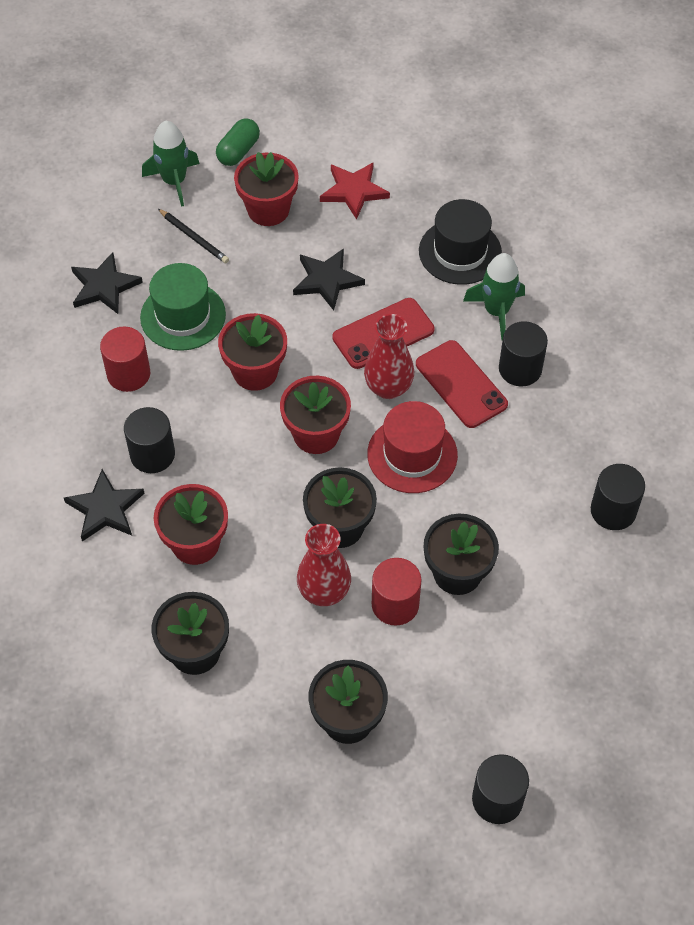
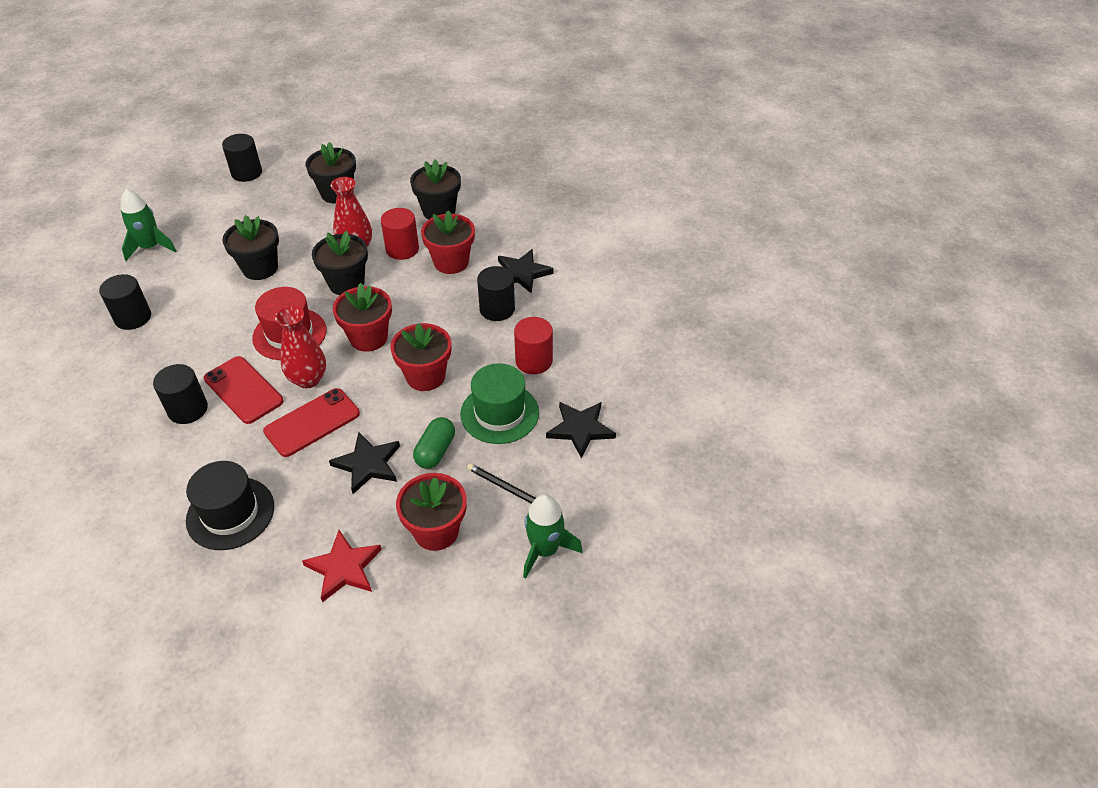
camera: 170 degrees right, 10 degrees down
(238, 151) = (482, 600): green capsule -> green capsule (435, 451)
(395, 604) = (306, 247): red cylinder -> red cylinder (402, 249)
(497, 311) = (201, 458): green rocket -> green rocket (150, 247)

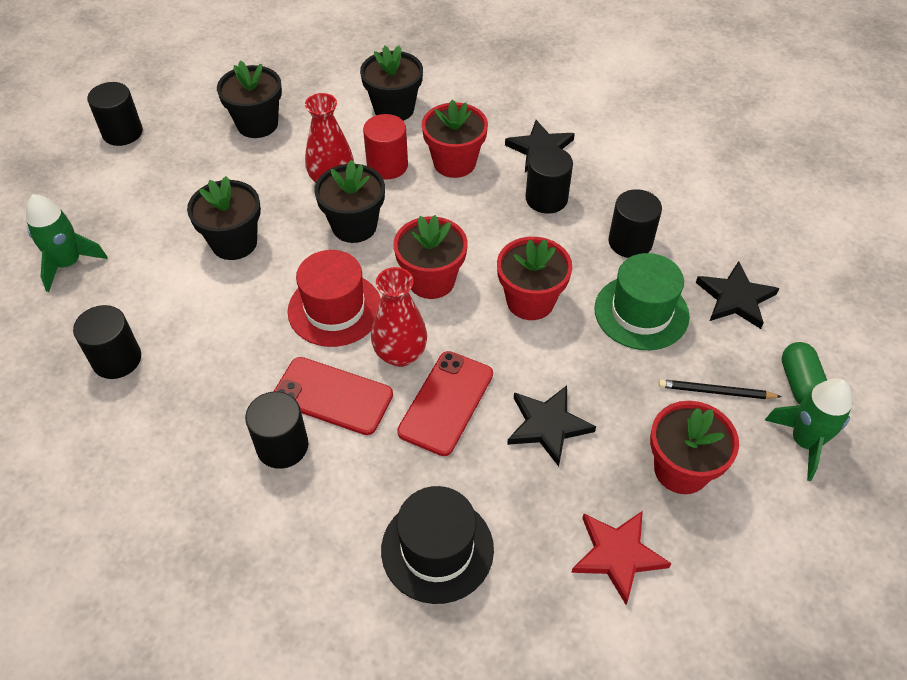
camera: 25 degrees left, 5 degrees up
(435, 451) = (608, 381): green capsule -> green capsule (800, 384)
(534, 361) = (630, 242): red cylinder -> black cylinder

